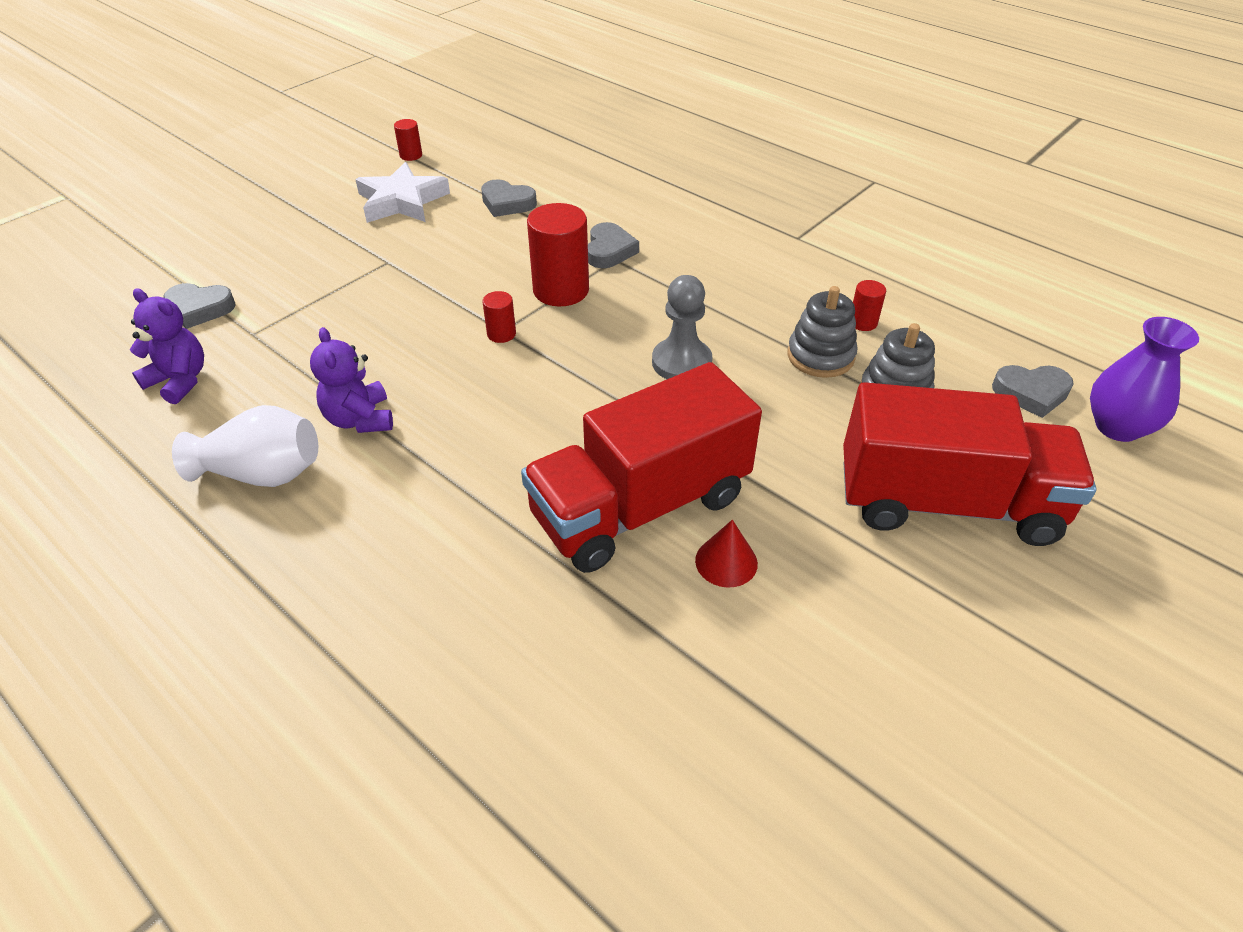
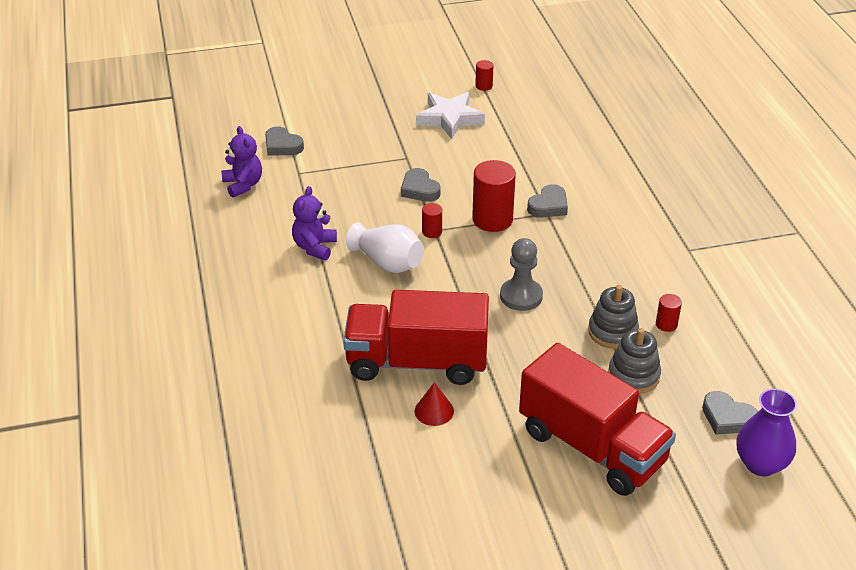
camera: 35 degrees right, 5 degrees down
(262, 473) = (246, 254): white vase -> white vase (388, 263)
(507, 203) = (514, 146): grey heart -> grey heart (419, 189)

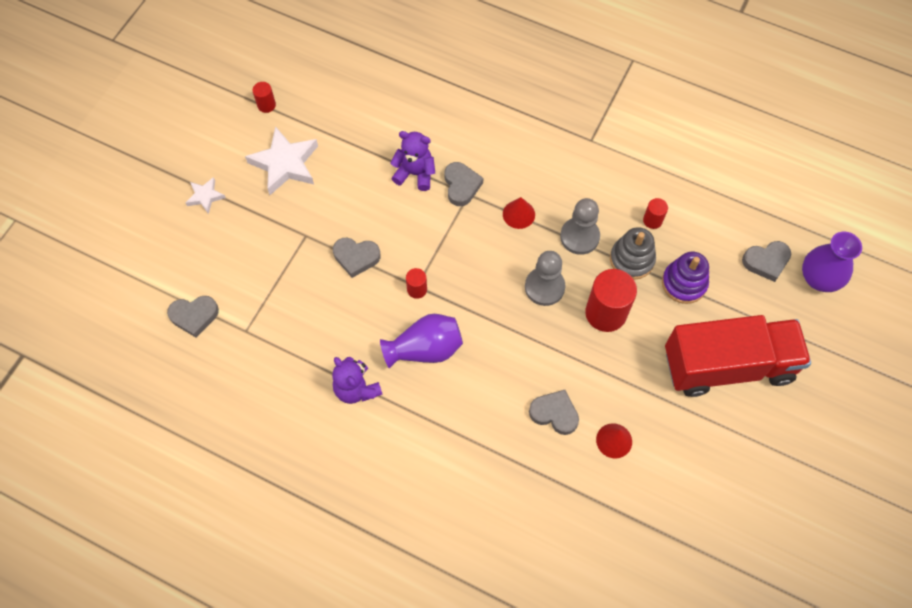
camera: 50 degrees left, 25 degrees up
(243, 185) = (220, 386): purple teddy bear -> purple teddy bear (415, 173)
(378, 101) = (205, 196): none -> white star
(388, 263) = (425, 349): white vase -> purple vase
(417, 362) = (554, 413): red truck -> grey heart
(492, 219) = (441, 236): red cylinder -> red cylinder (606, 313)
(566, 247) = (518, 214): none -> red cone
(592, 291) = (579, 237): none -> grey pawn
(633, 375) = (684, 283): grey stacking toy -> purple stacking toy

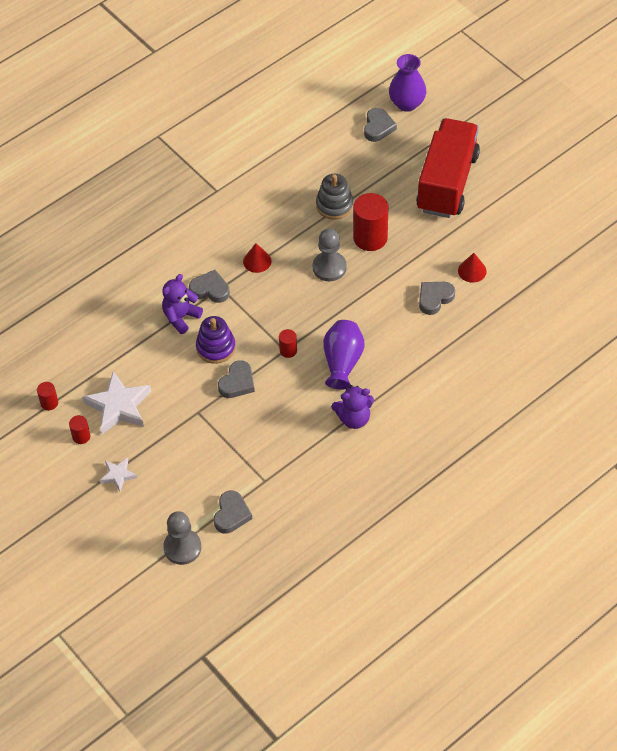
camera: 65 degrees left, 10 degrees down
(579, 237) = (298, 230): grey pawn -> grey pawn (182, 547)
(652, 220) = (308, 180): red cylinder -> red cylinder (81, 436)
(684, 283) = (370, 182): purple stacking toy -> purple stacking toy (216, 347)

